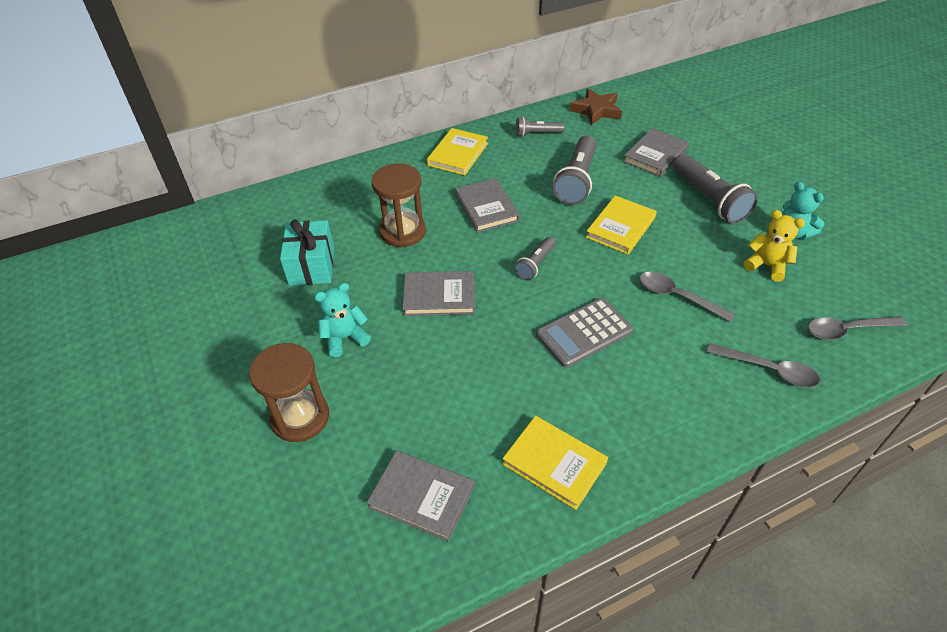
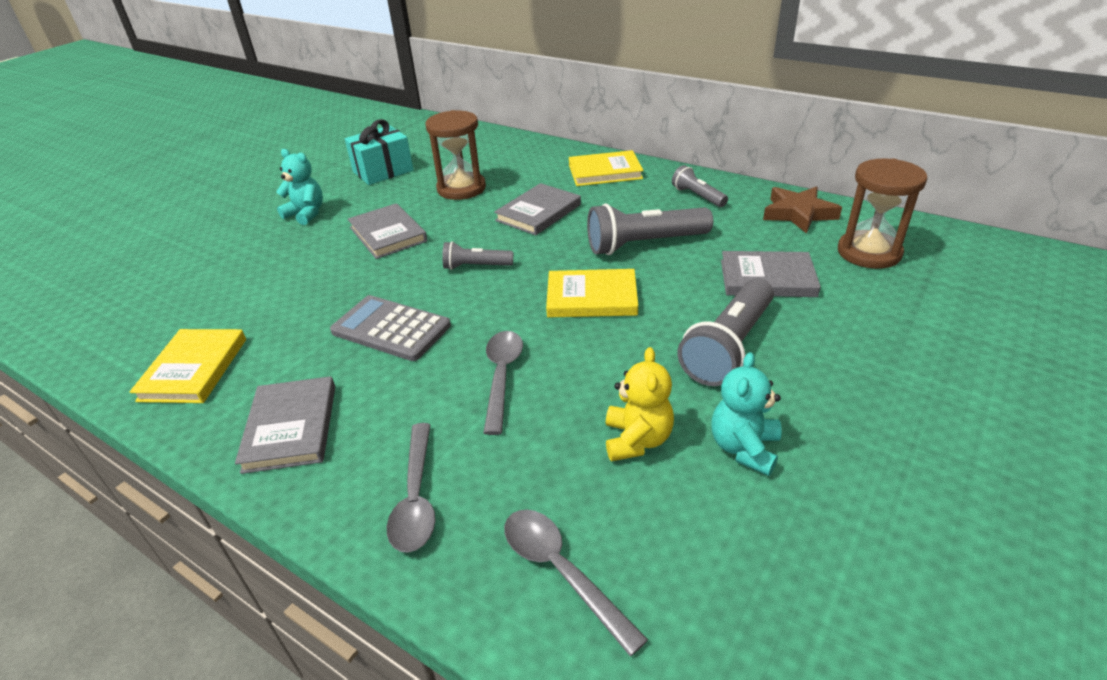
camera: 60 degrees right, 10 degrees down
(300, 417) = (209, 229): brown hourglass -> brown hourglass (869, 252)
(421, 497) = (137, 311): grey book -> grey book (291, 427)

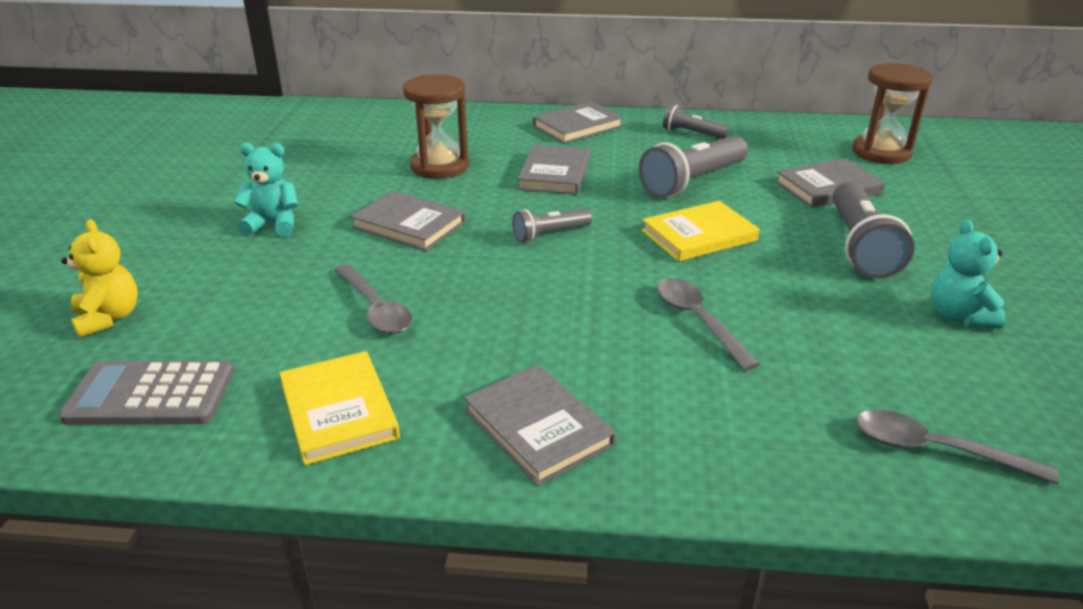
camera: 30 degrees left, 5 degrees down
(383, 171) = (318, 165): turquoise gift -> none
(391, 329) = (530, 310): grey calculator -> grey calculator (151, 395)
(416, 498) = (746, 442): grey spoon -> grey spoon (375, 309)
(605, 172) = (577, 126): yellow book -> grey book
(637, 440) = (874, 335): yellow teddy bear -> yellow teddy bear (108, 318)
(798, 213) = (793, 133): brown star -> none

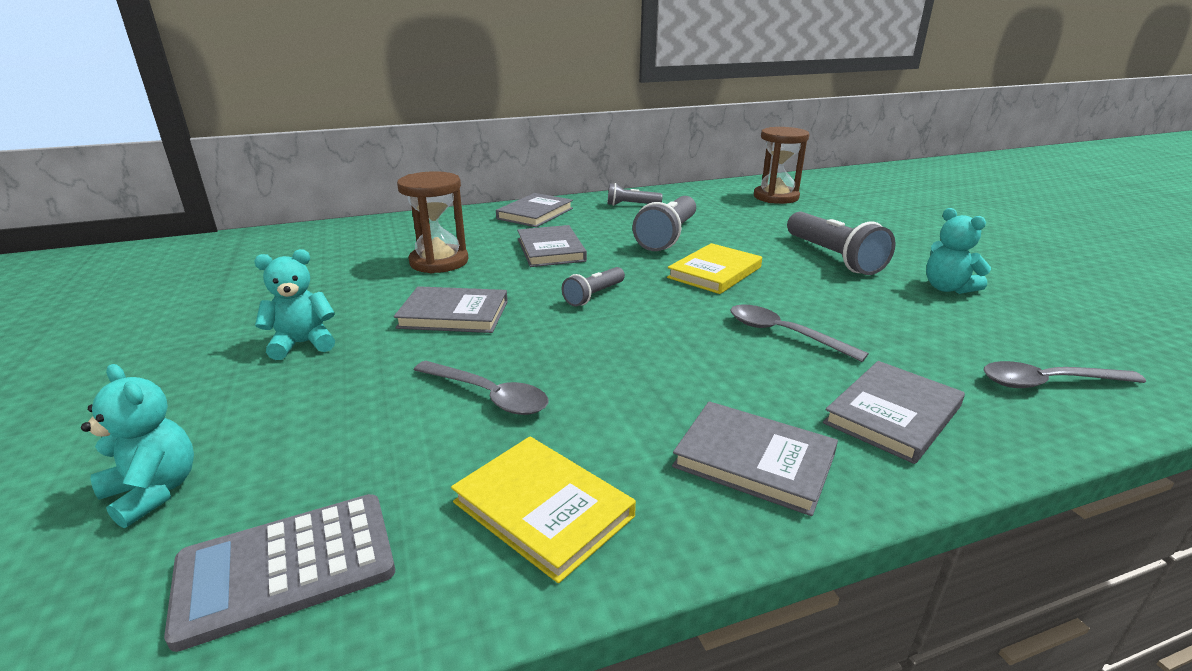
camera: 25 degrees left, 5 degrees down
(108, 318) = (154, 492): yellow teddy bear -> turquoise teddy bear
(828, 188) = (768, 224): grey book -> grey book (892, 415)

